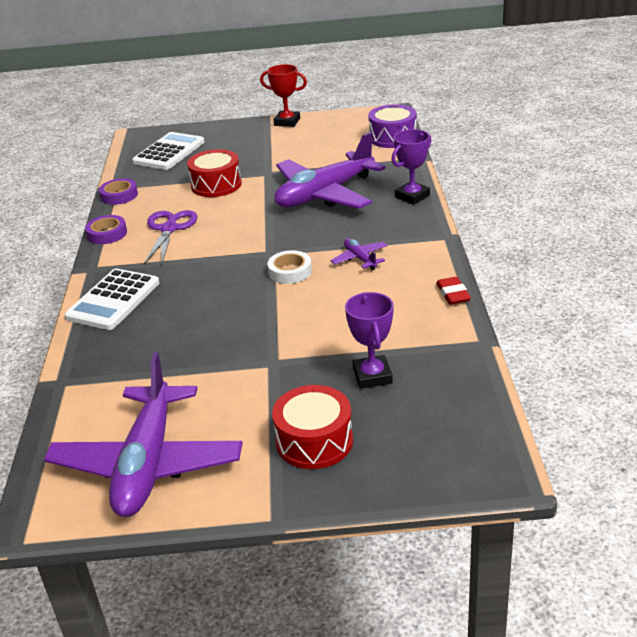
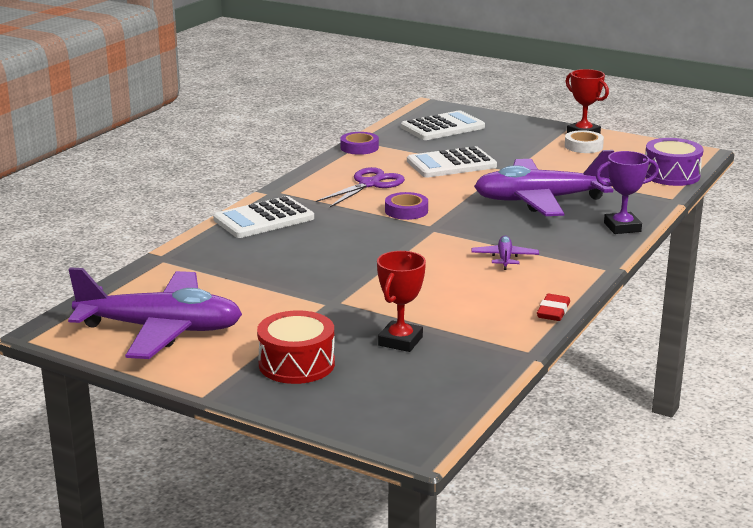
camera: 30 degrees right, 10 degrees down
(107, 234) = (315, 172): purple tape -> purple tape (406, 211)
(148, 463) = (160, 329): purple plane -> purple plane turned 120 degrees counterclockwise
(216, 185) = (451, 164): red drum -> white calculator
(290, 271) = (430, 247): white tape -> white tape (583, 146)
(372, 376) = (400, 341): purple trophy -> red trophy

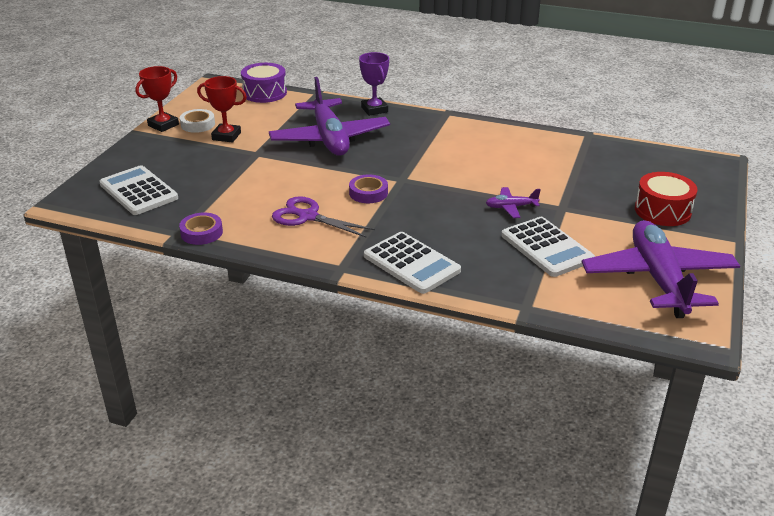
camera: 100 degrees left, 10 degrees up
(400, 341) = (602, 176): red trophy -> red trophy (226, 136)
(451, 164) = (248, 180): white calculator -> white calculator (547, 247)
(504, 258) = (448, 148): purple plane -> purple plane (511, 207)
(553, 311) = (524, 129): red eraser -> none

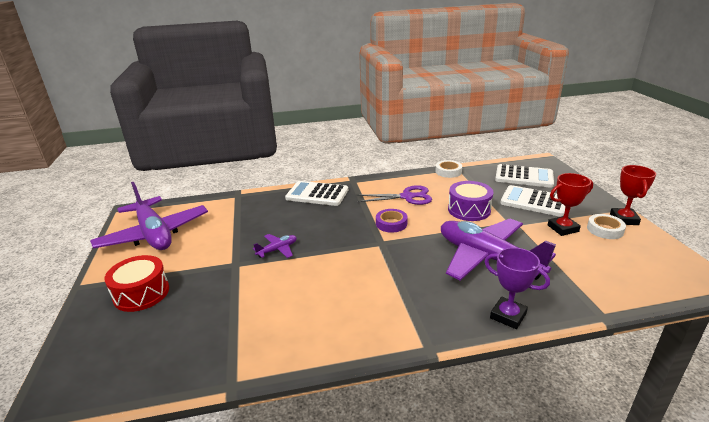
camera: 150 degrees right, 5 degrees down
(201, 233) = (448, 171): purple tape -> white tape
(265, 93) = (643, 290): purple drum -> purple drum (469, 210)
(547, 247) = (237, 229): white calculator -> white calculator (534, 202)

